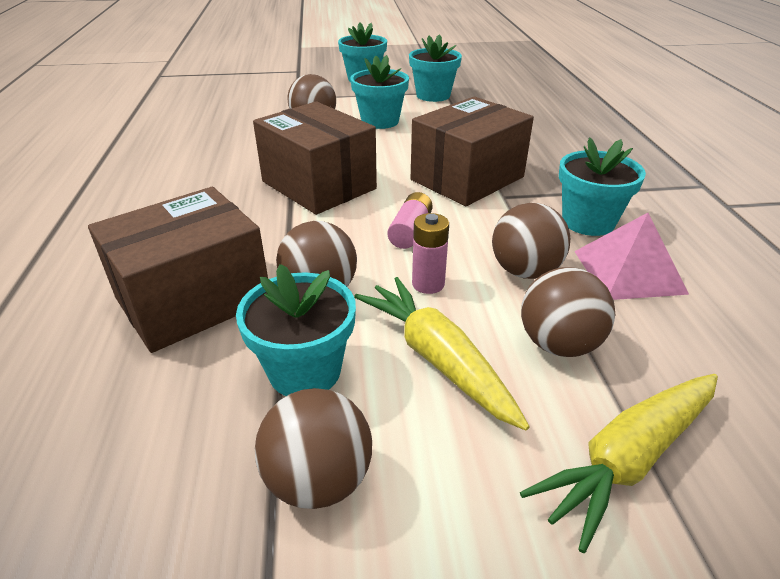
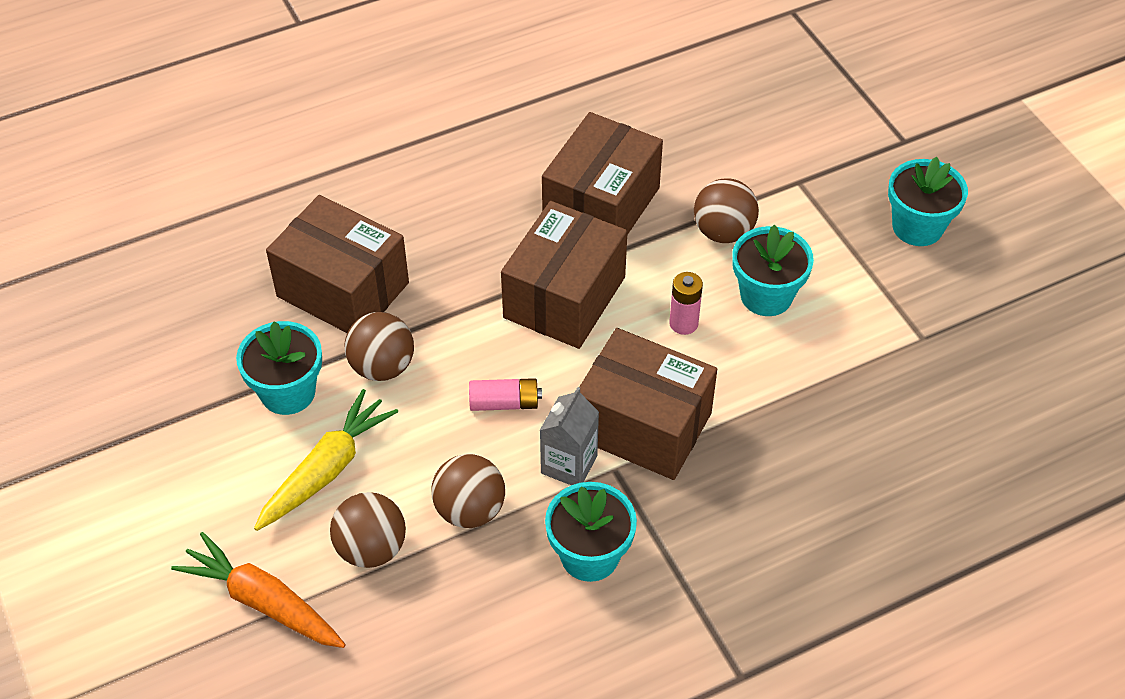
camera: 70 degrees right, 15 degrees up
(242, 155) = (601, 205): none -> brown box
(318, 480) = (199, 434): brown ball -> none
(428, 284) = (421, 439): pink battery -> pink battery (683, 323)
(433, 95) = (898, 327): turquoise flower pot -> none
(492, 214) = (569, 464): none -> grey carton
(628, 271) = (503, 597): pink pyramid -> none
(628, 459) = (263, 602): yellow carrot -> orange carrot

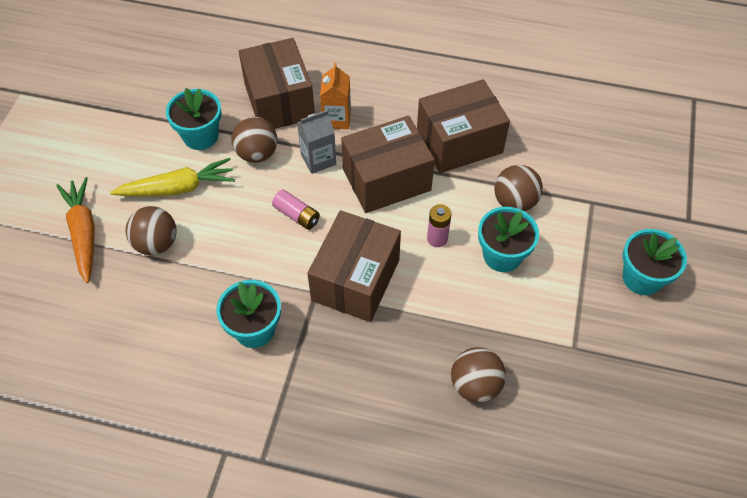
camera: 40 degrees right, 5 degrees up
(435, 266) = (336, 119): none -> orange carton
(470, 510) = (221, 259): brown ball -> brown ball (475, 385)
(569, 464) = (295, 272): grey carton -> grey carton (318, 159)
(643, 425) = (355, 280): brown box -> brown box turned 45 degrees clockwise

